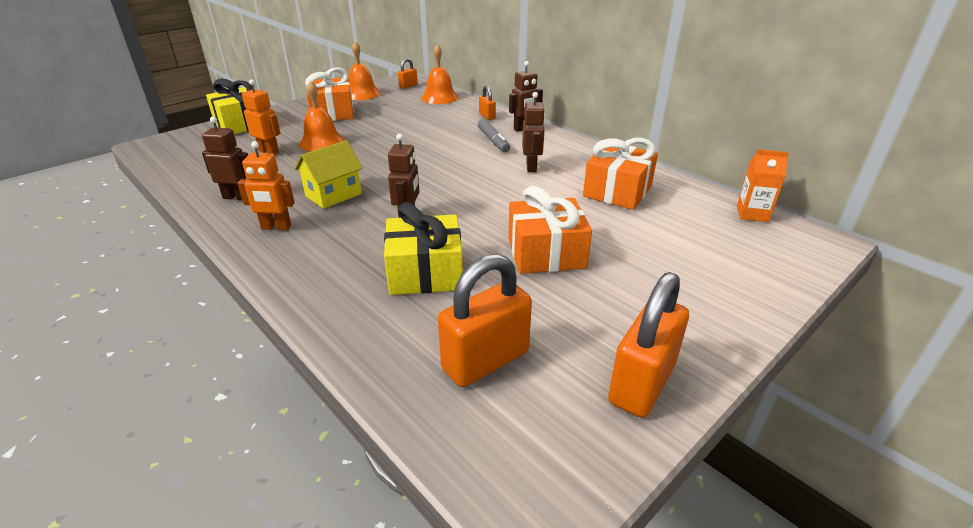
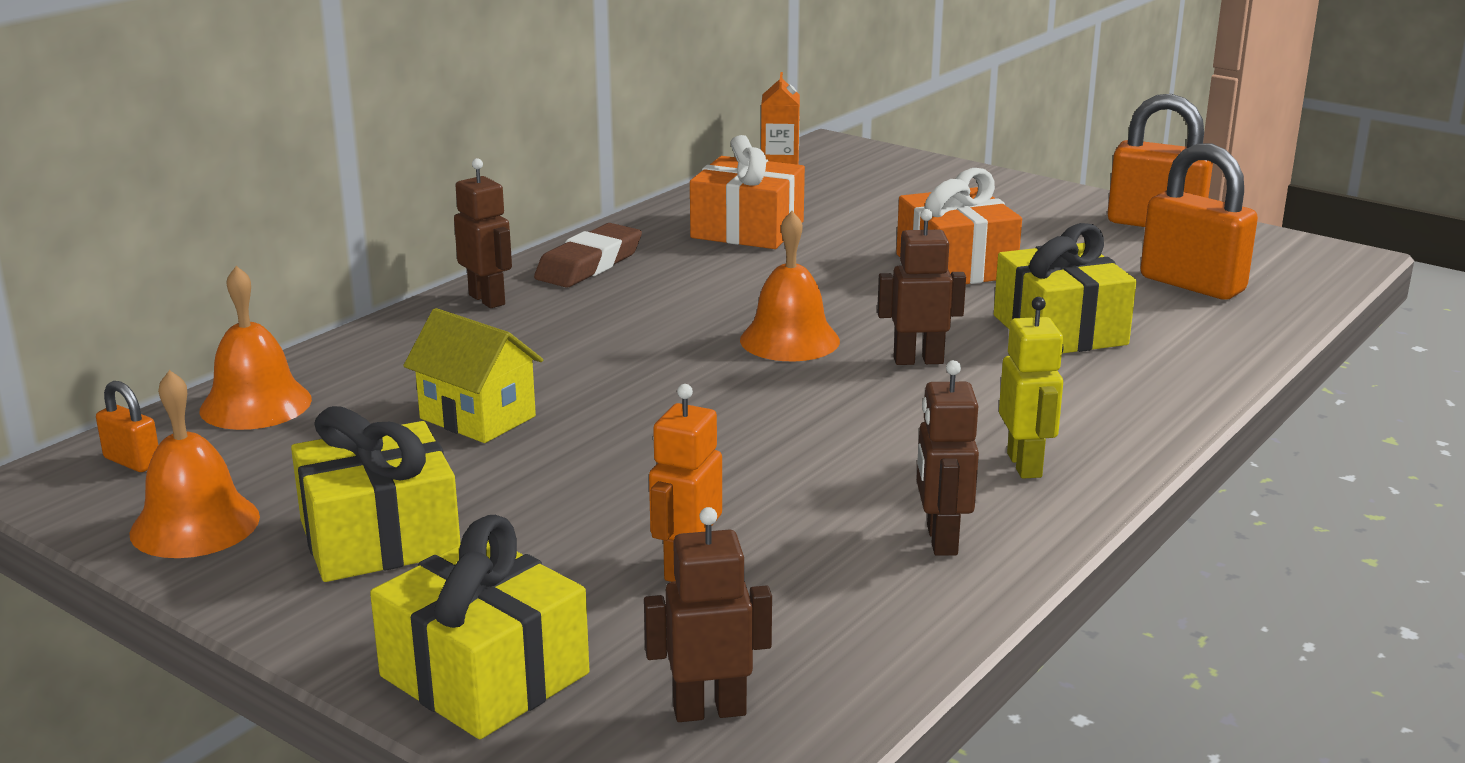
camera: 100 degrees left, 10 degrees down
(276, 227) = (1025, 465): orange robot -> yellow robot
(321, 142) = (605, 508): orange bell -> orange bell (789, 340)
(333, 113) = (379, 537): orange gift -> yellow gift
(333, 195) = (873, 437): yellow house -> yellow house (477, 417)
(487, 116) = (410, 338): orange padlock -> none
(493, 141) = (559, 322): grey marker -> none
(531, 167) = (679, 285): brown robot -> brown robot (709, 710)
(564, 149) = (589, 264): none -> brown eraser

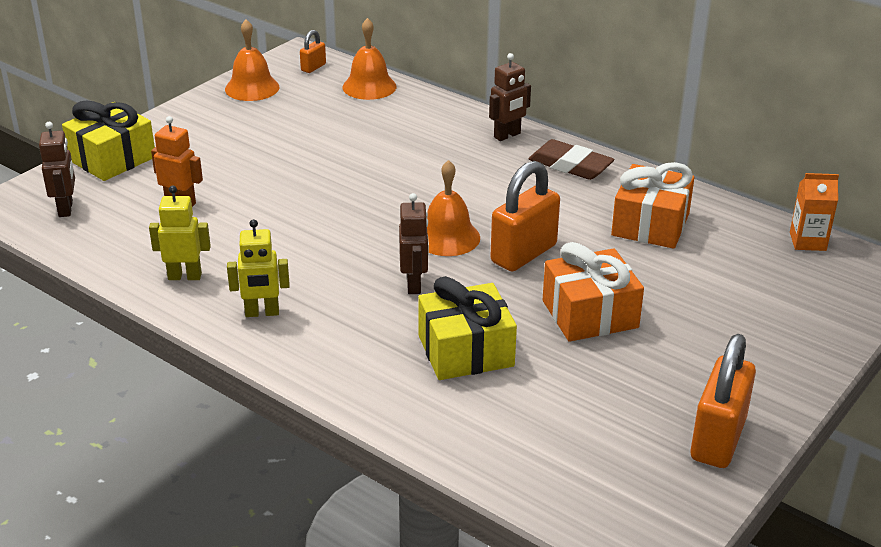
camera: 90 degrees right, 10 degrees up
(379, 537) = (230, 128): yellow gift -> none
(477, 417) = (348, 142): yellow house -> none
(941, 540) = (185, 276): brown robot -> yellow robot
(1192, 284) = (565, 436): orange padlock -> orange padlock (523, 254)

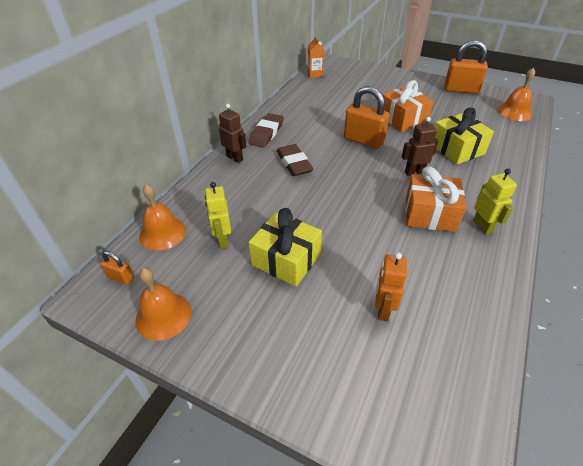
camera: 100 degrees left, 10 degrees up
(66, 209) = (434, 404): brown robot -> none
(112, 159) = (330, 397): yellow gift -> yellow gift (286, 259)
(185, 276) = (473, 276): yellow robot -> yellow robot (223, 239)
(447, 237) = (361, 167): orange bell -> orange bell (514, 112)
(477, 180) = (294, 163): none -> brown eraser
(650, 224) = (318, 108): orange gift -> orange gift (430, 214)

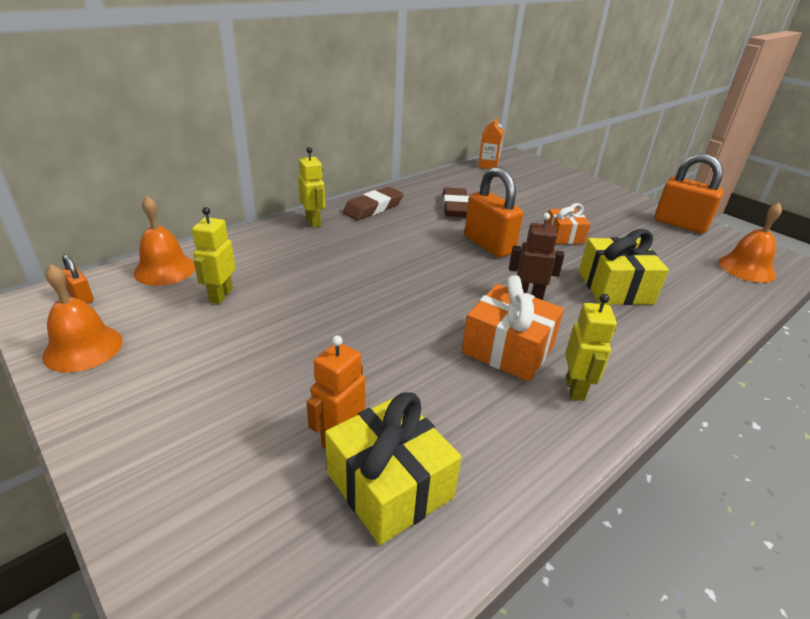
camera: 20 degrees right, 10 degrees down
(235, 158) = (313, 222): brown robot -> yellow robot
(286, 259) = (272, 339): yellow gift -> yellow gift (389, 485)
(294, 163) = (377, 245): brown eraser -> brown eraser (455, 207)
(403, 119) = (564, 236): orange gift -> orange gift, size x0.64

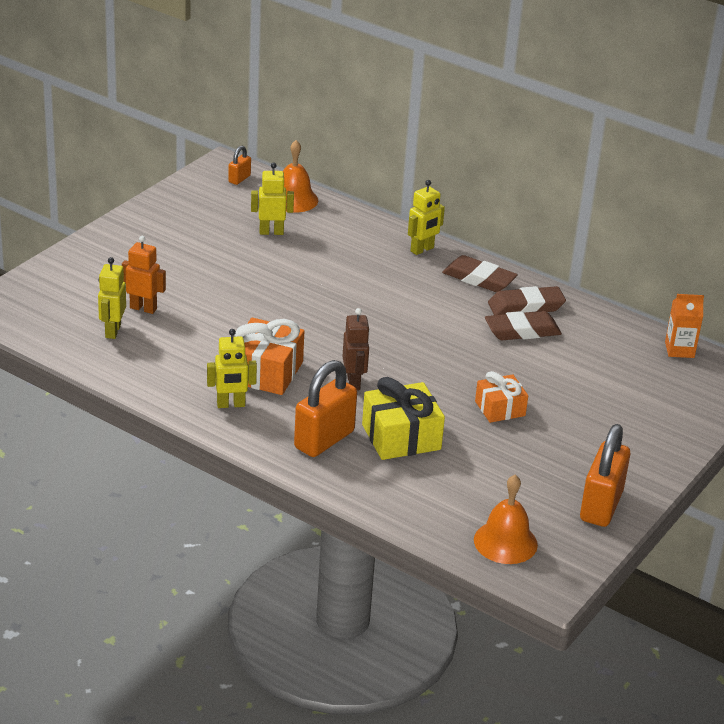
camera: 75 degrees right, 0 degrees up
(83, 348) = (186, 199): orange bell -> none
(389, 485) = (112, 331): yellow gift -> yellow robot
(421, 199) = (526, 306): none -> brown eraser
(489, 245) = (443, 357): orange padlock -> orange padlock (324, 440)

